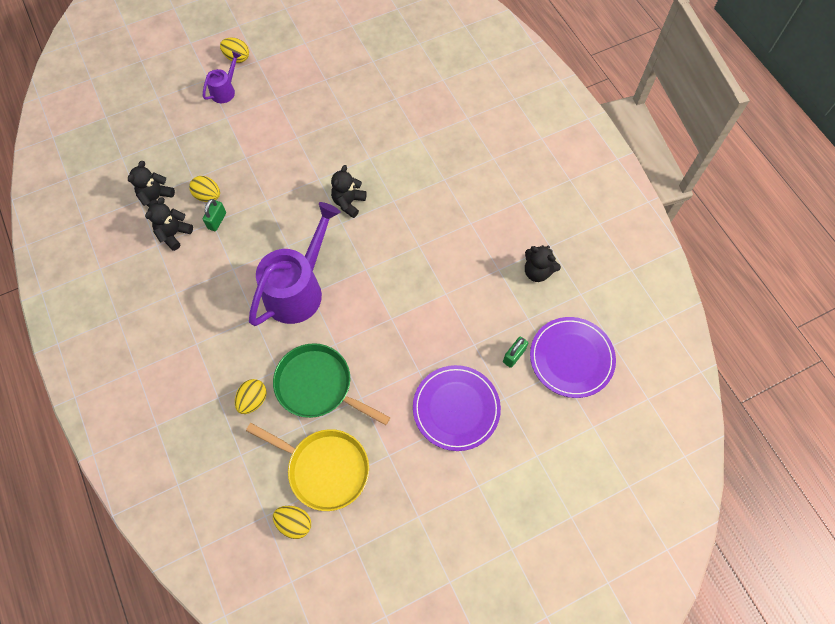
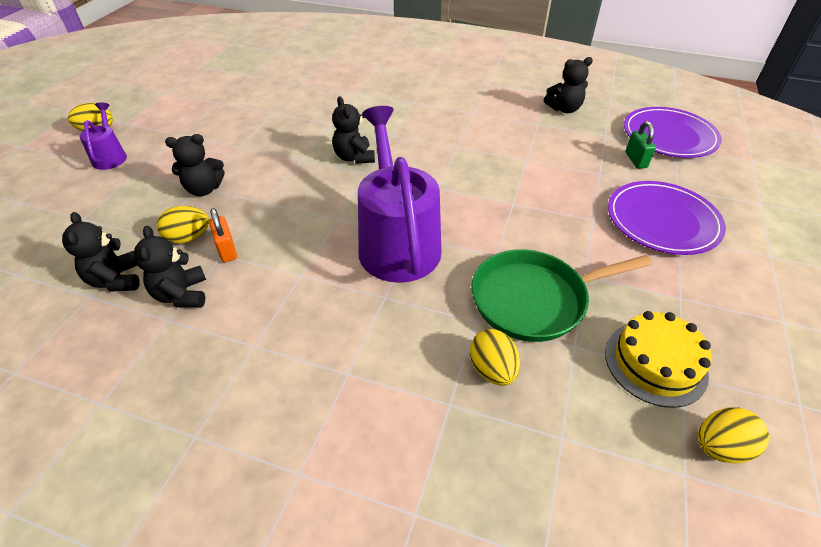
camera: 45 degrees left, 20 degrees down
(217, 221) = (227, 250): green padlock -> orange padlock
(246, 162) = (204, 189): none -> black teddy bear
(324, 468) = (655, 363): yellow pan -> yellow cake

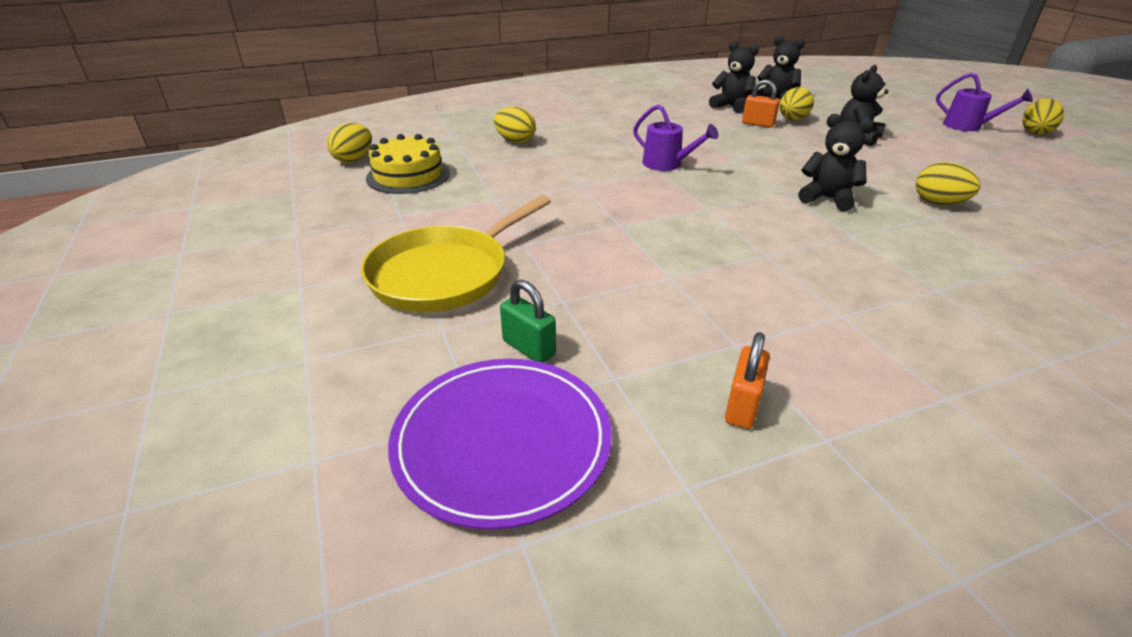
camera: 140 degrees right, 10 degrees down
(305, 126) = (938, 203): none -> yellow egg
(397, 241) = (667, 164): purple watering can -> purple watering can, size x0.48
(534, 299) = (522, 173): green pan -> none
(564, 109) = (742, 406): black teddy bear -> orange padlock
(662, 220) = (445, 274): purple plate -> yellow pan

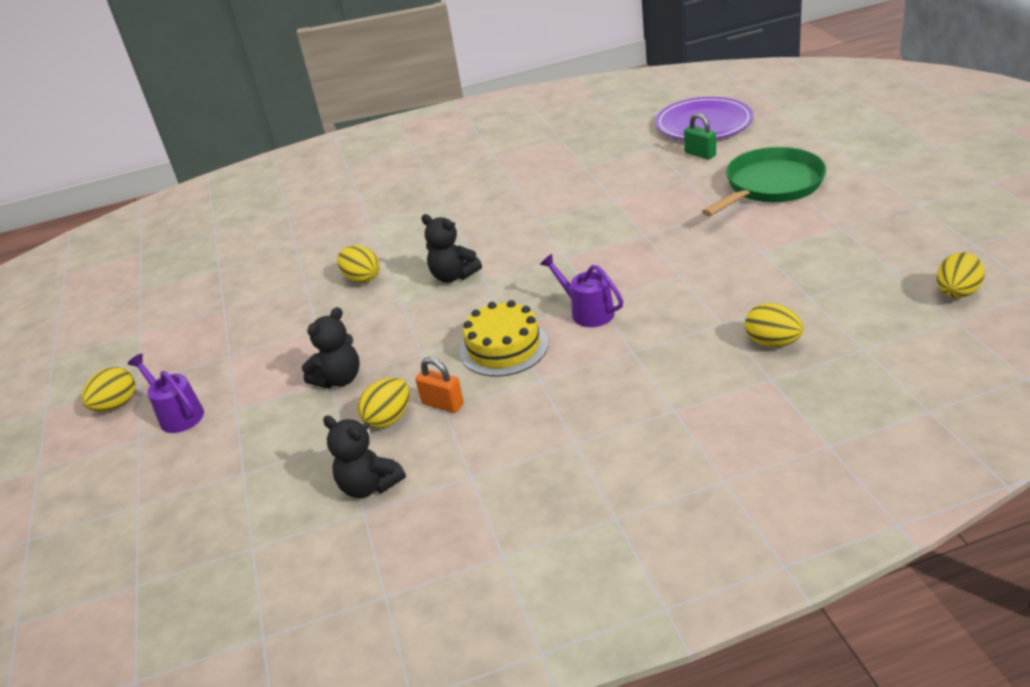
camera: 170 degrees left, 0 degrees up
(408, 175) = (869, 274): yellow cake -> yellow cake (504, 347)
(445, 274) = (770, 186): yellow pan -> green pan
(731, 106) = (453, 455): black teddy bear -> none
(742, 406) = (592, 144): orange padlock -> none

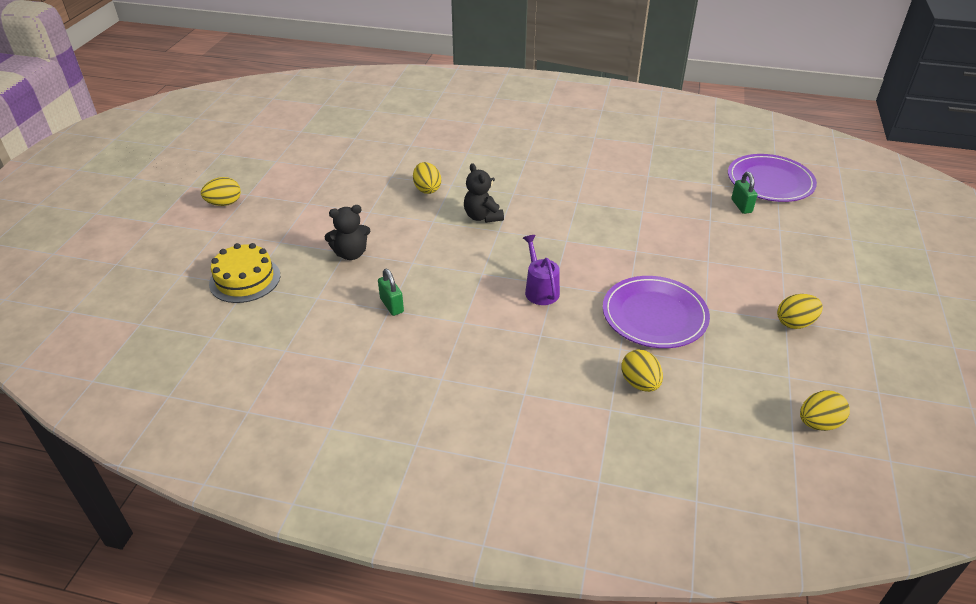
camera: 25 degrees right, 5 degrees up
(177, 414) = (248, 227): purple watering can -> none
(369, 486) = (303, 336): black teddy bear -> none
(389, 419) = (353, 297): yellow egg -> yellow egg (795, 323)
(442, 404) = (391, 305): orange padlock -> green padlock
(504, 347) = (464, 286): yellow cake -> yellow cake (245, 279)
(722, 279) = (654, 315): none -> purple plate
(770, 186) = (768, 258): green pan -> none

